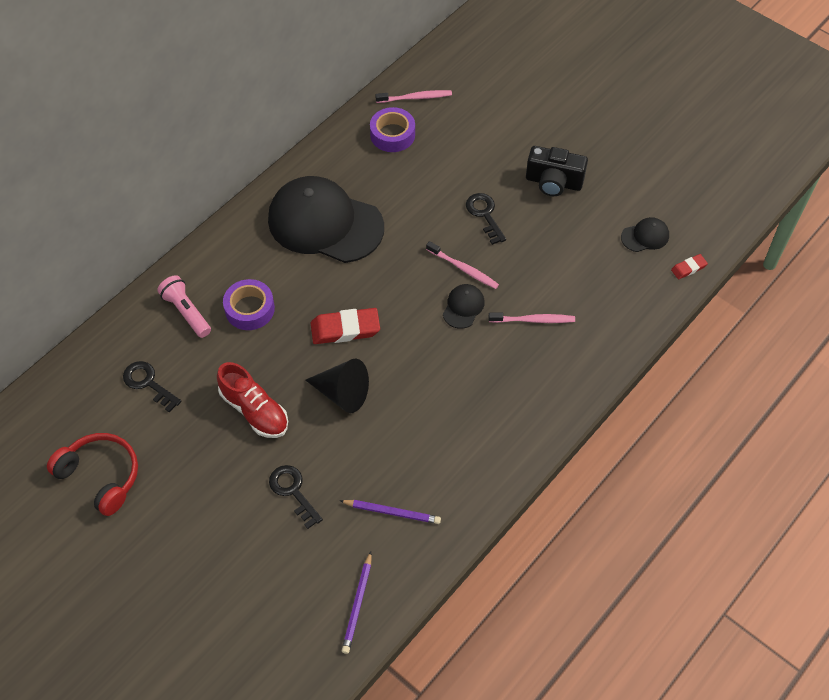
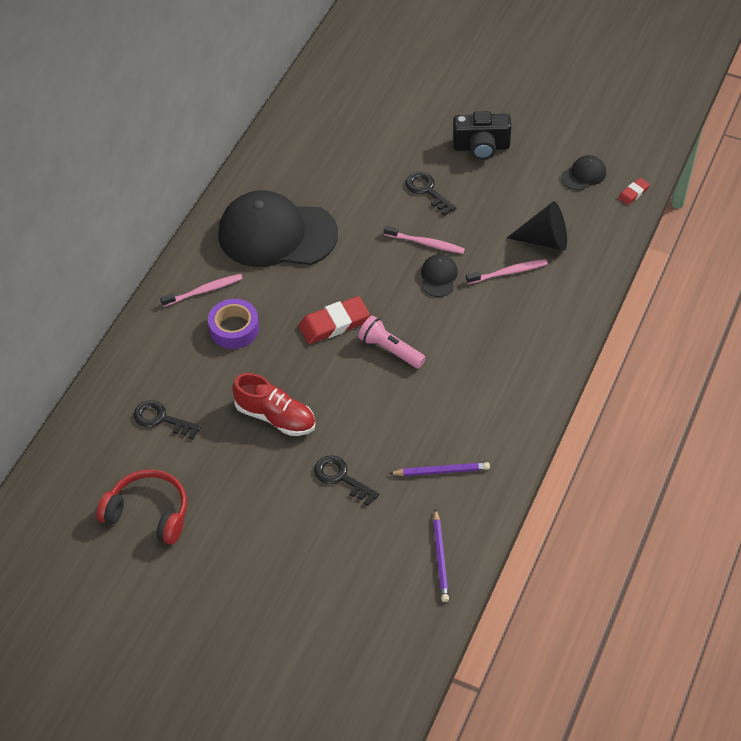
camera: 15 degrees left, 5 degrees down
(186, 312) = (173, 346): pink flashlight -> pink flashlight (390, 349)
(342, 393) = (353, 380): black cone -> black cone (544, 240)
(392, 134) = (311, 139): purple tape -> none
(416, 97) = (320, 101): pink toothbrush -> pink toothbrush (204, 290)

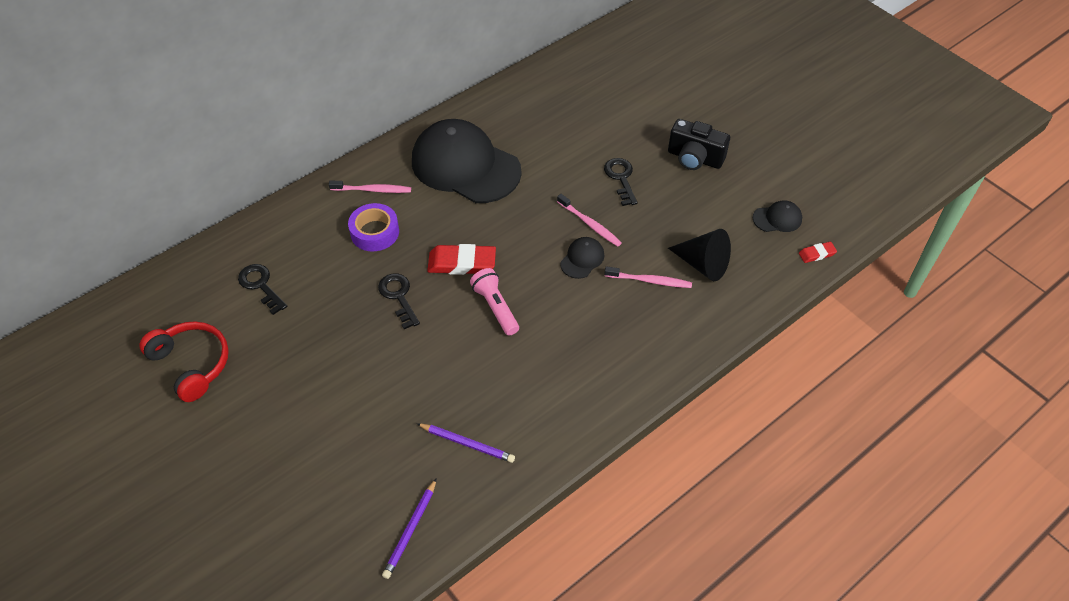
camera: 25 degrees right, 0 degrees up
(275, 417) = (355, 325): red shoe -> none
(341, 478) = (373, 408): black key -> black key (398, 297)

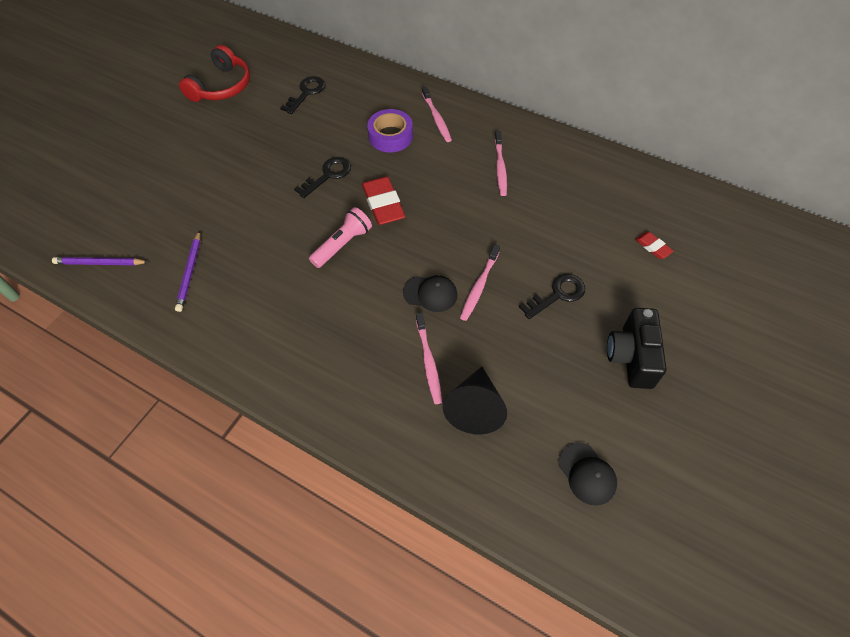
camera: 70 degrees right, 5 degrees up
(465, 166) = (500, 168): black cap -> pink toothbrush
(817, 254) = (553, 536): red eraser -> red eraser (653, 247)

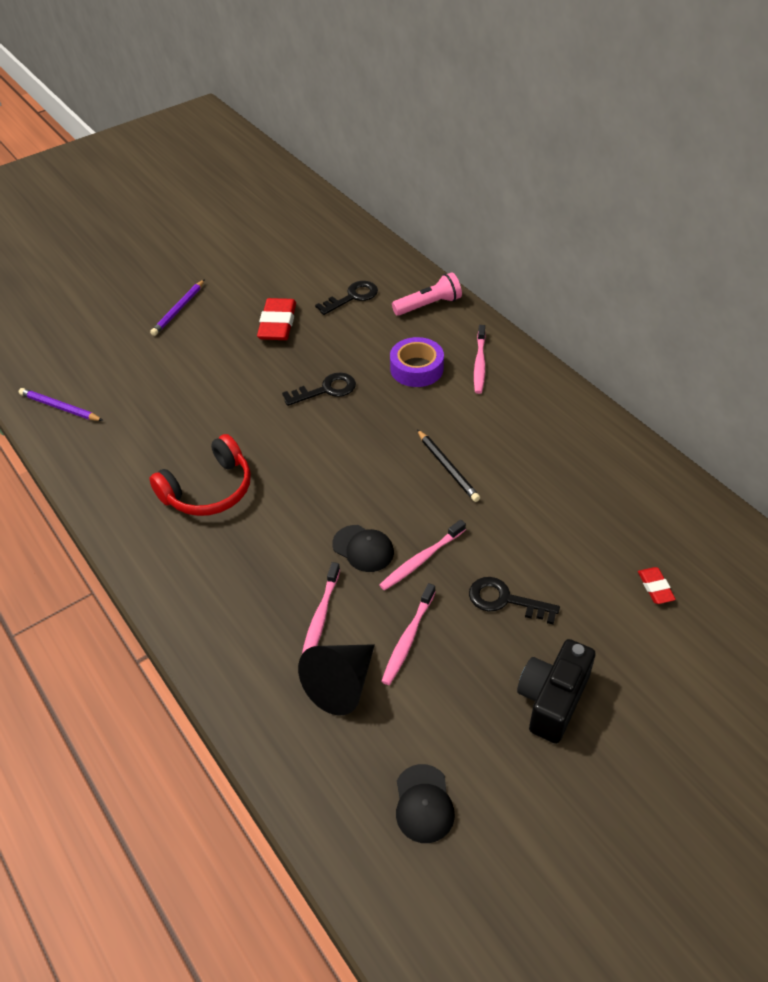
camera: 25 degrees right, 10 degrees down
(190, 272) = (135, 444): purple pencil -> purple pencil (178, 309)
(222, 86) = (269, 267): red headphones -> red headphones (209, 490)
(343, 244) = (300, 466): pink flashlight -> pink flashlight (429, 305)
(383, 204) = (367, 438): red eraser -> red eraser (277, 324)
(458, 207) = (447, 467): none -> black pencil
(500, 168) = (521, 440): pink toothbrush -> pink toothbrush (408, 639)
(557, 295) = (505, 600): black key -> black key turned 150 degrees counterclockwise

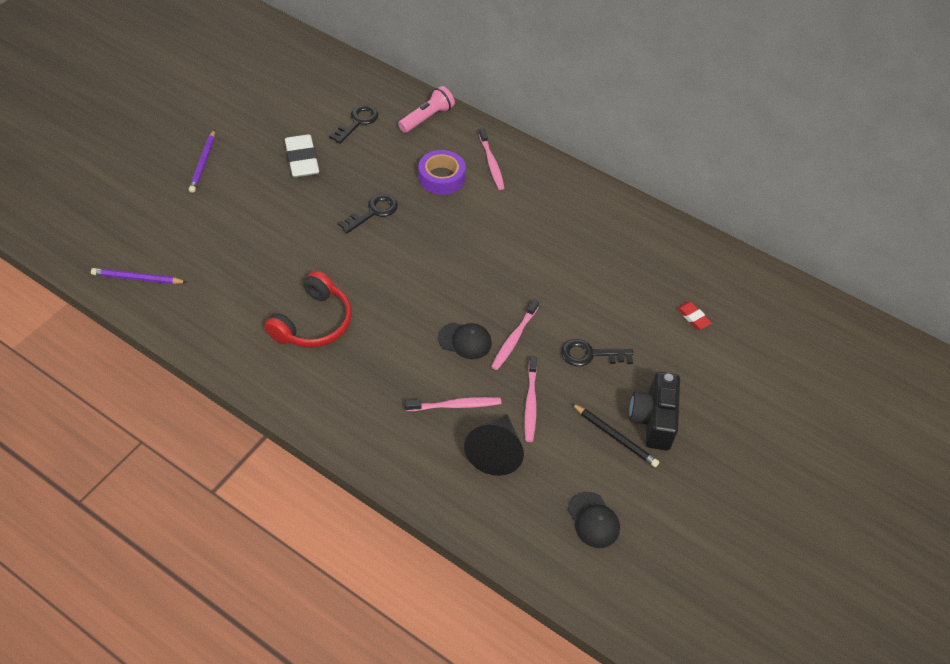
camera: 25 degrees left, 5 degrees up
(277, 324) = (302, 159): red eraser -> white eraser
(320, 618) = (456, 405): pink toothbrush -> pink toothbrush turned 90 degrees counterclockwise
(447, 467) = (503, 258): black pencil -> black pencil (615, 436)

